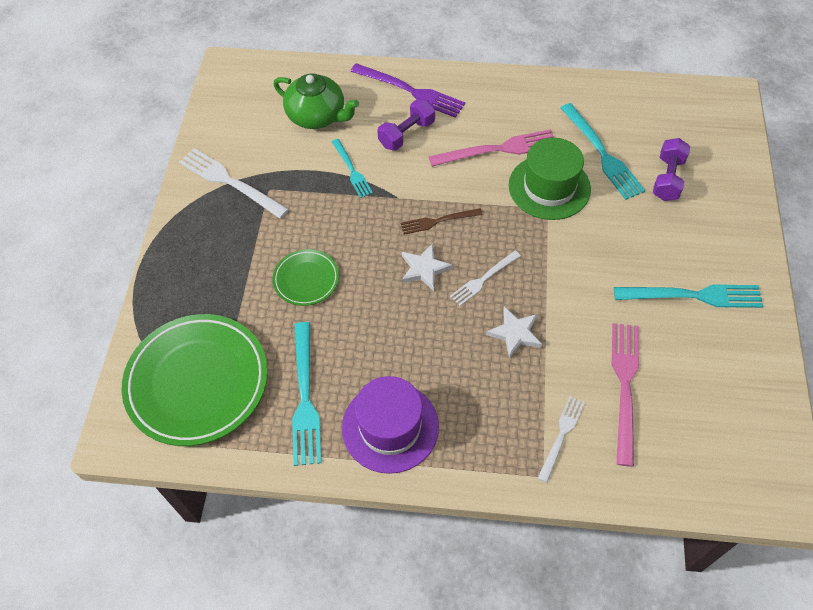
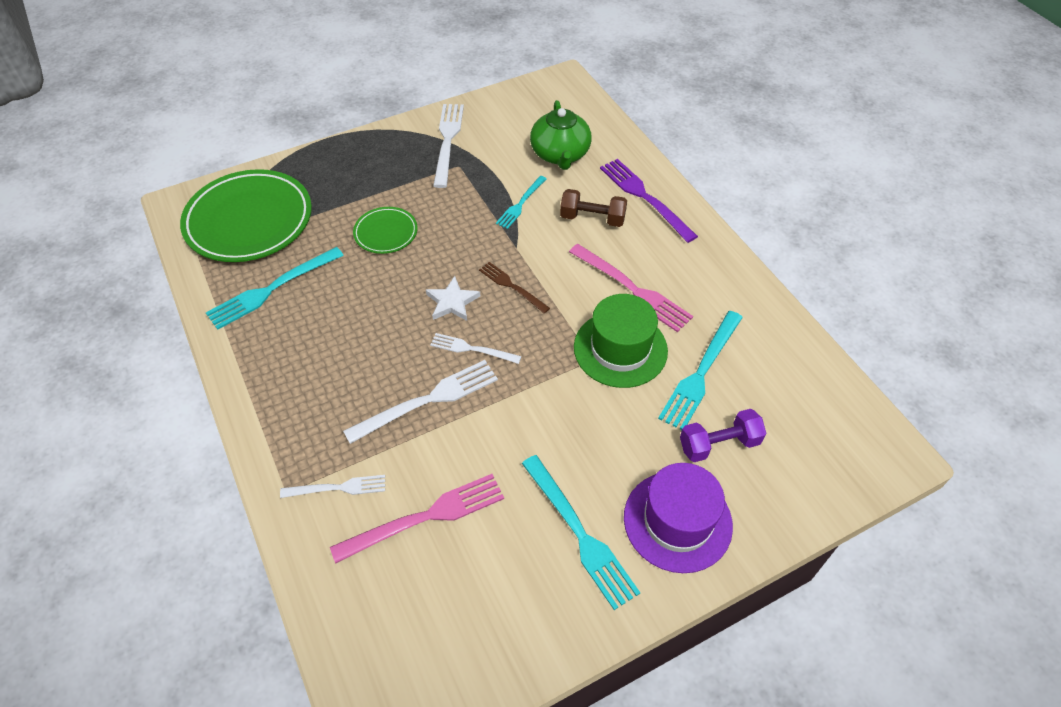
camera: 55 degrees right, 5 degrees down
(390, 427) = (275, 357): purple hat -> purple hat (677, 521)
(407, 134) = (592, 218): purple dumbbell -> brown dumbbell
(411, 91) = (644, 197): purple fork -> purple fork turned 150 degrees clockwise
(515, 333) = (428, 400): white star -> white fork

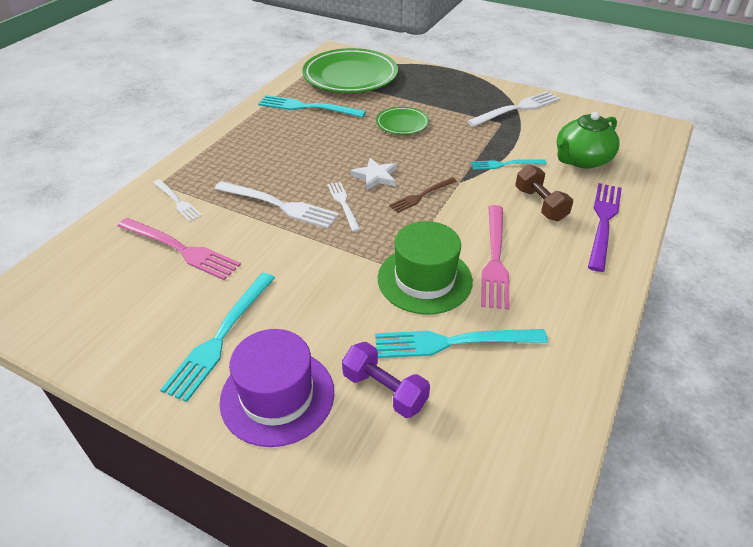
camera: 55 degrees right, 10 degrees down
(512, 286) = (421, 196): brown fork -> brown fork turned 135 degrees counterclockwise

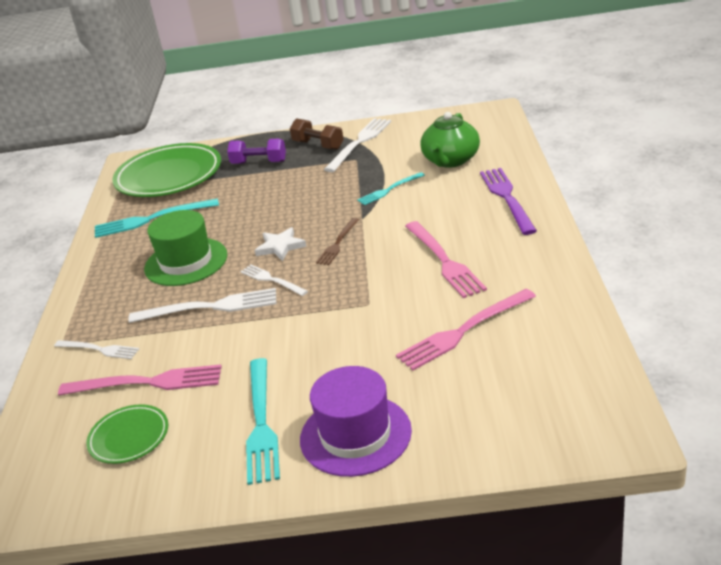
camera: 25 degrees left, 10 degrees down
(384, 390) = (439, 387): purple dumbbell -> purple dumbbell (259, 162)
(402, 124) = (263, 195): green plate -> green plate (129, 437)
(424, 279) = (400, 301): green hat -> green hat (186, 262)
(452, 342) = (463, 331): turquoise fork -> pink fork
(540, 204) = (445, 207): brown dumbbell -> brown dumbbell (318, 145)

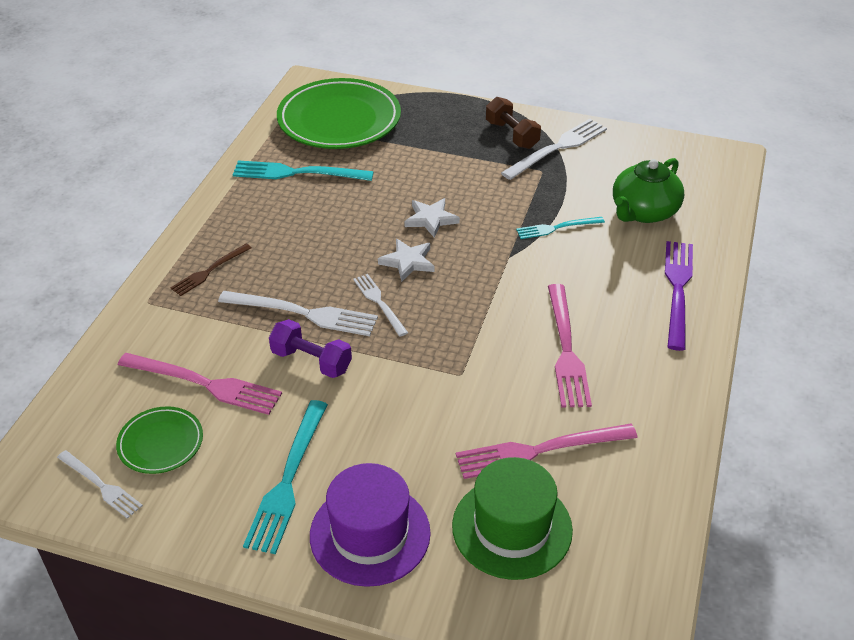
camera: 15 degrees right, 10 degrees up
(99, 349) = (178, 323): white fork -> white fork (101, 485)
(186, 262) = (306, 244): green hat -> green hat (512, 528)
(259, 162) = (438, 136): purple dumbbell -> purple dumbbell (311, 361)
(283, 215) = (431, 219): none -> white star
(338, 243) = (468, 281): brown fork -> brown fork (209, 271)

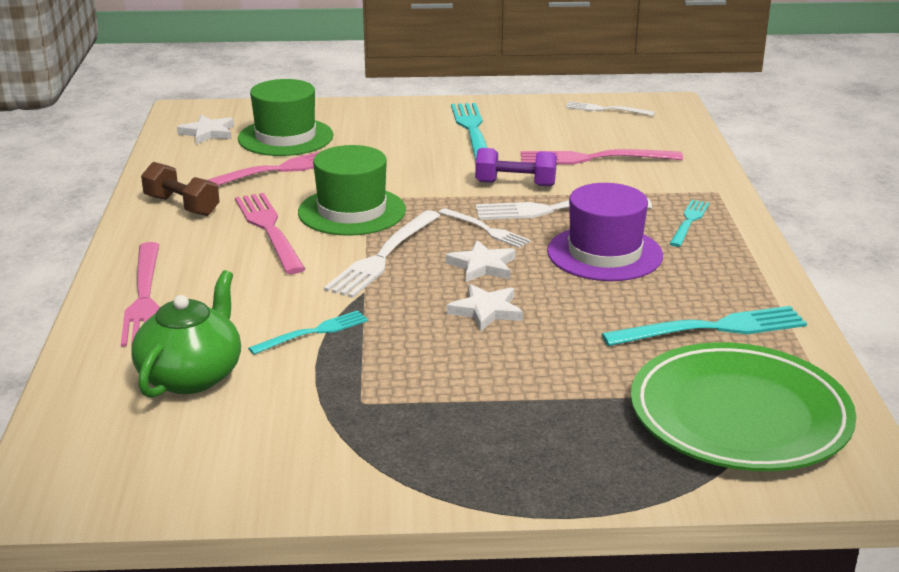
camera: 160 degrees right, 15 degrees down
(161, 443) = (589, 130): green plate -> none
(209, 271) = (689, 221): brown fork -> turquoise fork
(370, 534) = (391, 121): purple hat -> purple hat (604, 253)
(483, 358) = (352, 211): none -> green hat
(511, 135) = (438, 452): brown dumbbell -> brown dumbbell (182, 206)
(558, 148) = (349, 446): white fork -> white fork (383, 256)
(607, 569) = (208, 133): none -> white star
(677, 289) = (144, 298): purple fork -> pink fork

